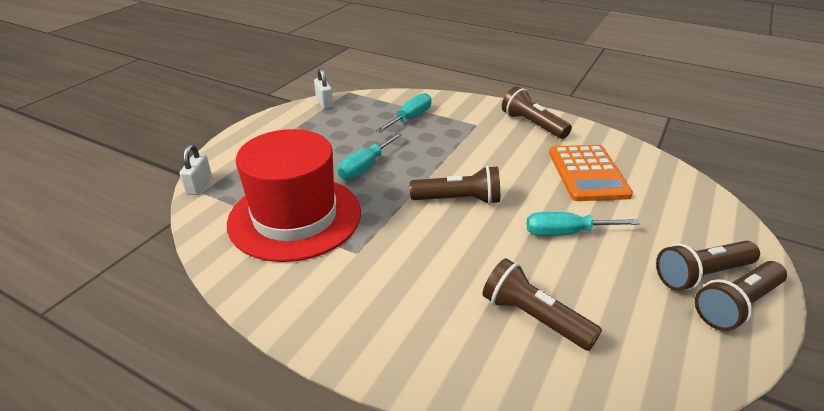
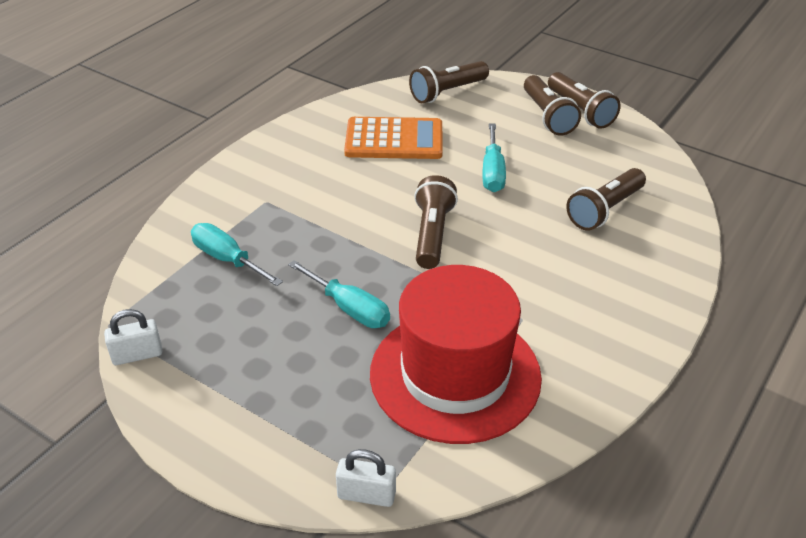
camera: 85 degrees left, 5 degrees up
(532, 125) = (280, 157): brown flashlight -> brown flashlight (447, 92)

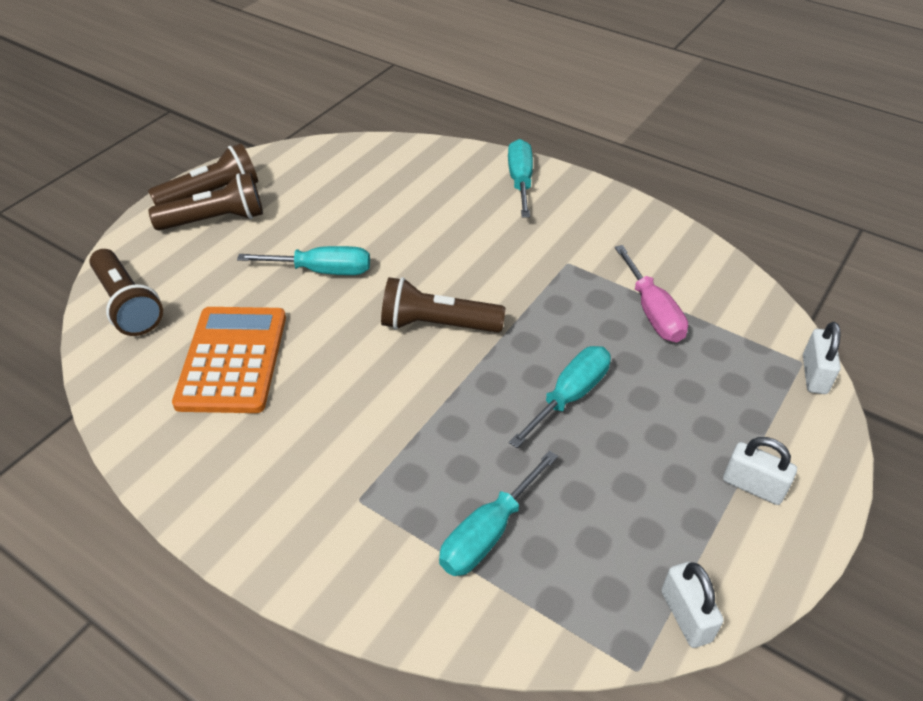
camera: 90 degrees left, 5 degrees up
(239, 416) = (753, 486): none -> white padlock
(455, 375) = (652, 312): red hat -> pink screwdriver
(604, 210) = (401, 195): brown flashlight -> none
(651, 290) = (520, 181): none -> turquoise screwdriver

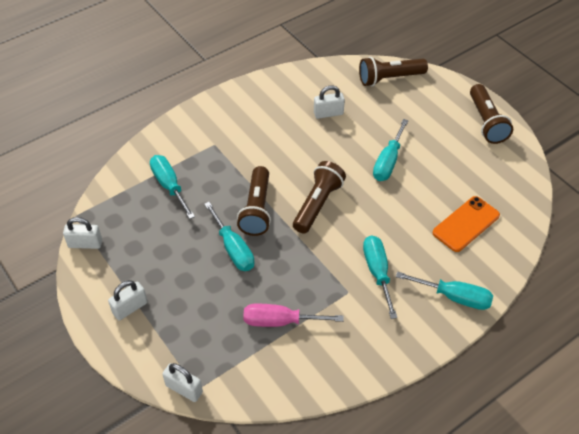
camera: 110 degrees right, 5 degrees up
(216, 220) = (457, 121): brown flashlight -> brown flashlight (257, 209)
(232, 360) = (328, 113): orange calculator -> white padlock
(406, 187) = (466, 224): none -> orange phone
(522, 244) = (377, 272): none -> turquoise screwdriver

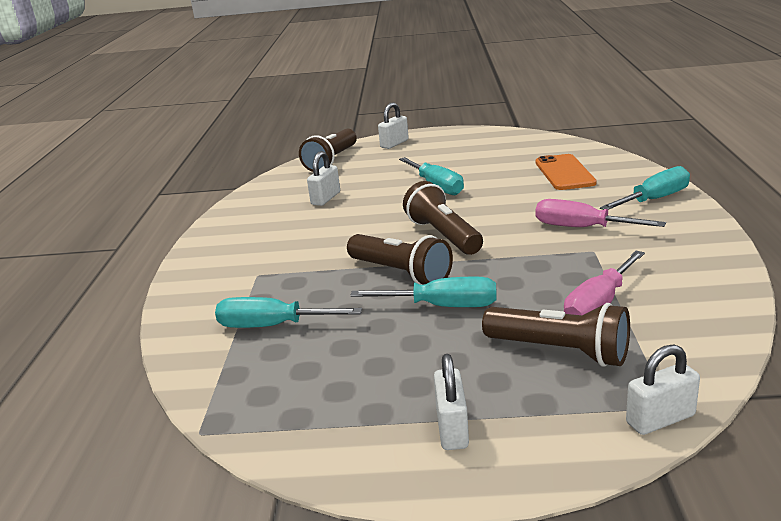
camera: 50 degrees left, 25 degrees down
(85, 244) = (269, 439): white padlock -> white padlock (394, 144)
(377, 272) = (581, 228): turquoise screwdriver -> pink screwdriver
(486, 122) = (452, 137): brown flashlight -> brown flashlight (560, 351)

